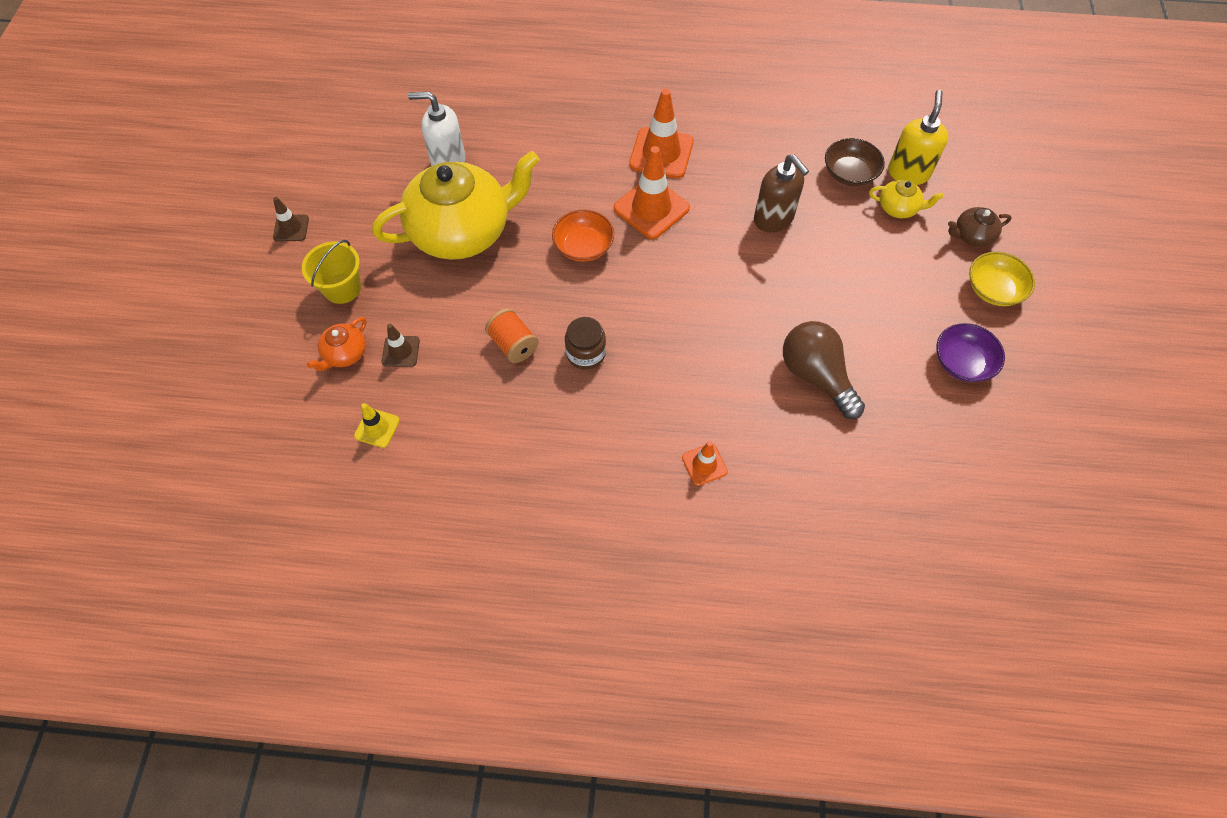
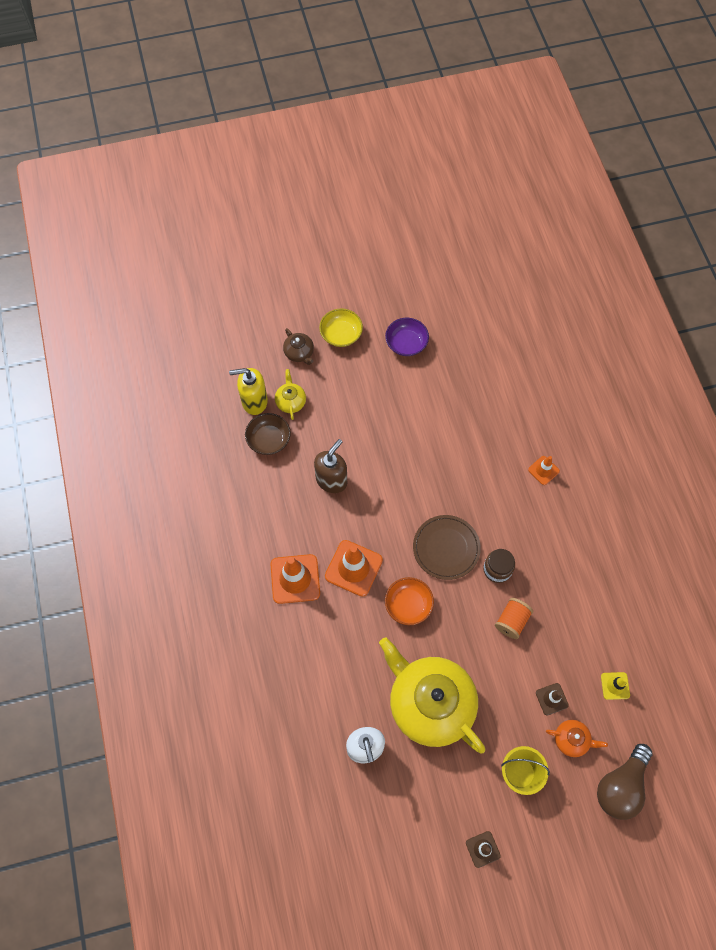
camera: 110 degrees left, 5 degrees up
(637, 308) = (446, 548): none -> brown plate
(816, 376) = (452, 422): brown light bulb -> brown light bulb (620, 786)

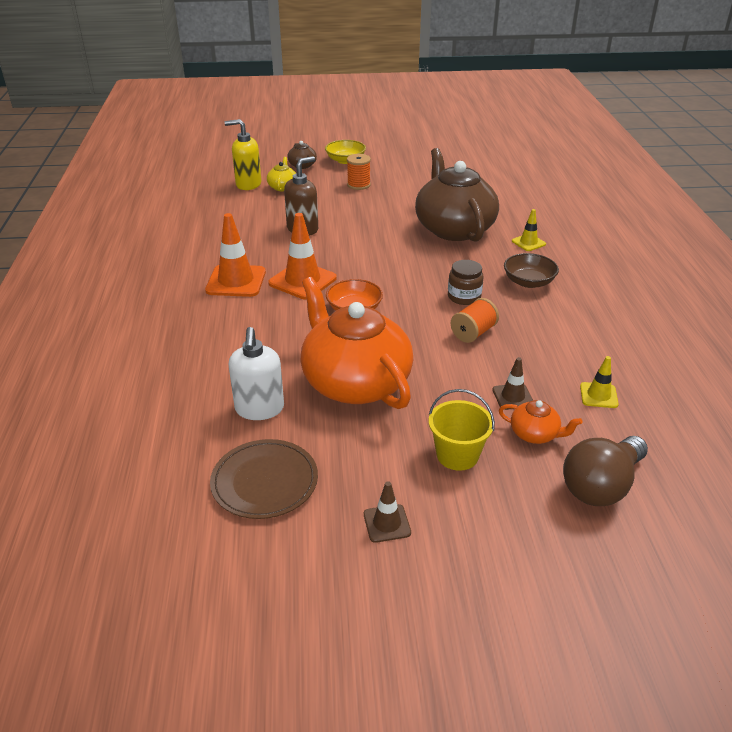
camera: 10 degrees right, 30 degrees down
(269, 439) = (251, 203): brown bowl -> brown bowl (528, 282)
(366, 385) = (358, 185): none -> orange spool
(406, 343) = (405, 169): purple bowl -> none
(430, 703) = (355, 382): yellow teapot -> orange teapot
(446, 548) = (409, 278): brown plate -> brown plate (264, 482)
(472, 456) = (454, 229): none -> brown teapot
(543, 470) = (528, 243): orange traffic cone -> yellow traffic cone

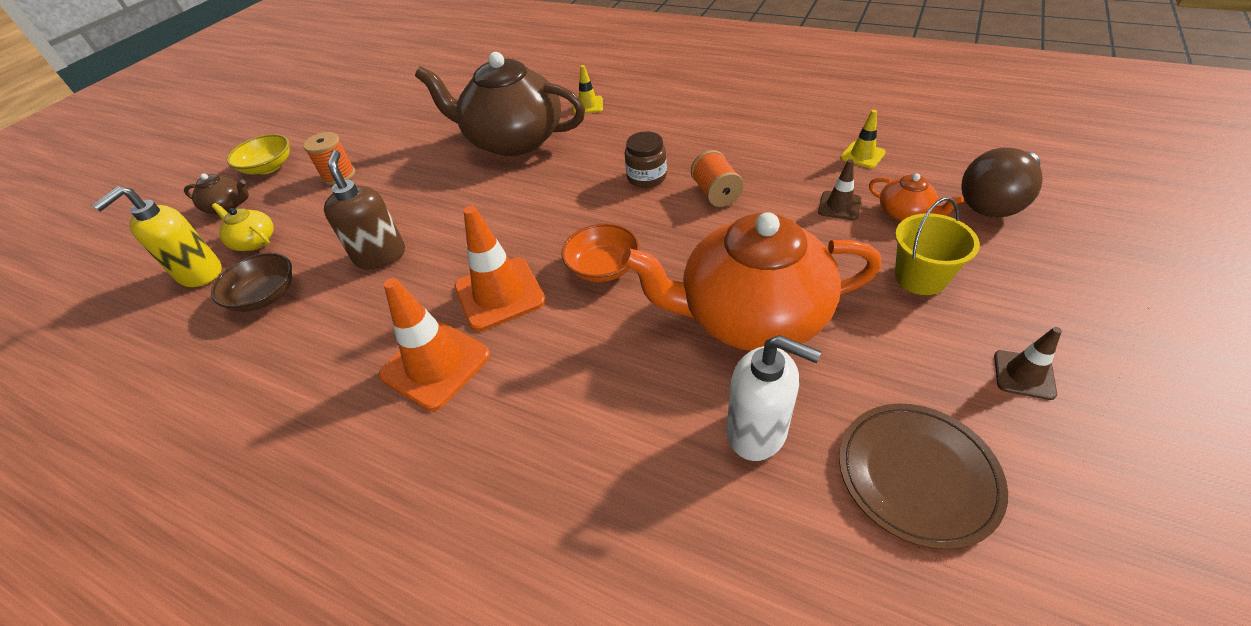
camera: 55 degrees left, 10 degrees up
(528, 282) = (655, 129): brown bowl -> brown bowl (265, 296)
(535, 434) = (905, 213): orange teapot -> orange teapot turned 75 degrees clockwise
(601, 486) = (995, 201): brown light bulb -> brown light bulb turned 60 degrees clockwise

